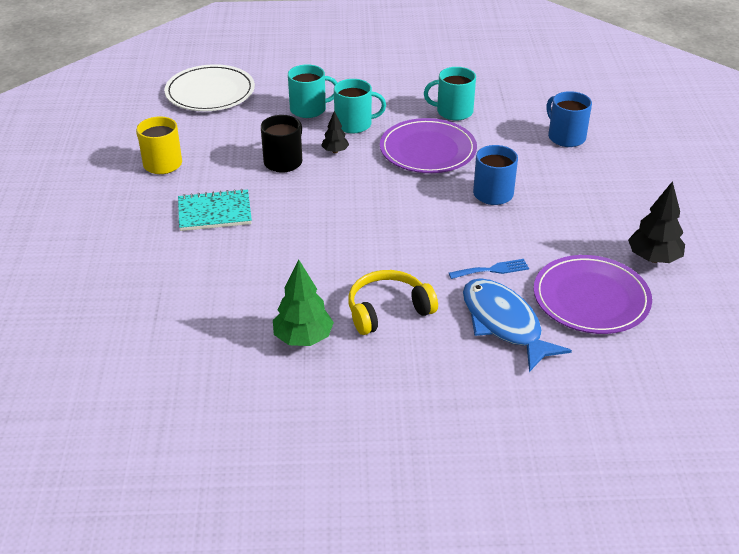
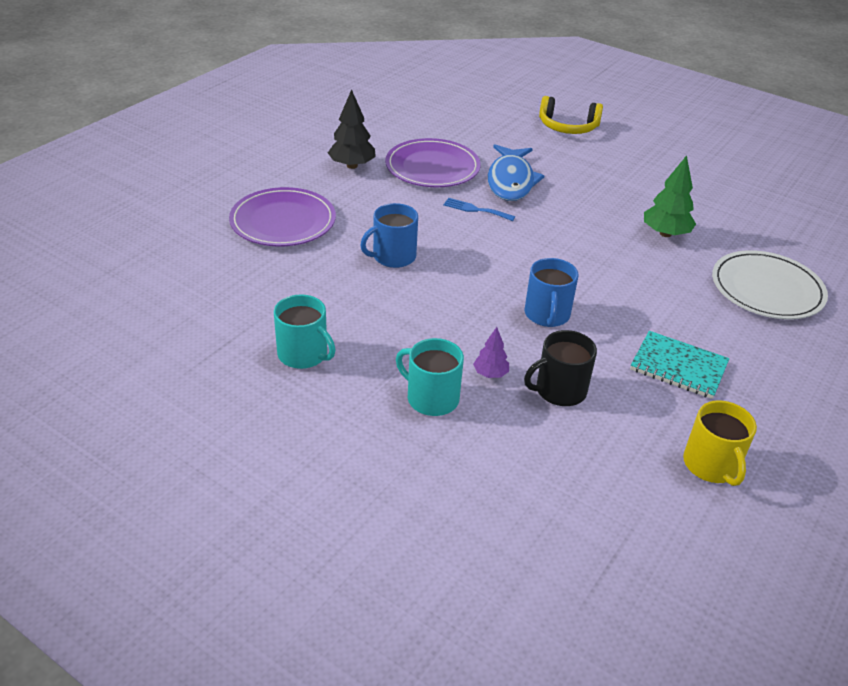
camera: 145 degrees left, 0 degrees up
(210, 92) = (574, 571): white plate -> white plate (767, 289)
(309, 109) = (461, 453): turquoise mug -> none
(335, 151) = (490, 374): black tree -> purple tree
(388, 310) = (584, 222): yellow headphones -> yellow headphones (568, 127)
(428, 150) = (393, 324): purple plate -> purple plate (283, 221)
(565, 137) = (247, 269): blue mug -> blue mug (547, 314)

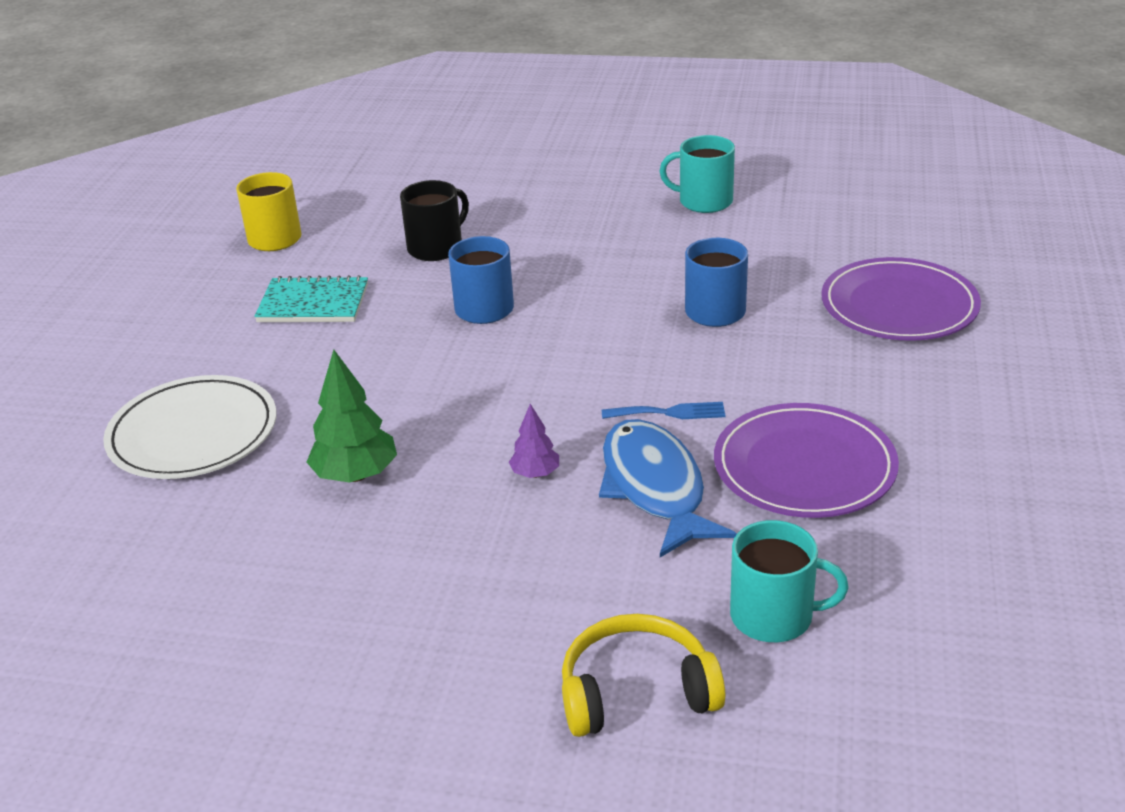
camera: 160 degrees right, 5 degrees down
(352, 166) = (927, 421): black tree -> none
(431, 398) = (555, 208): turquoise mug -> turquoise mug (774, 616)
(490, 374) = (512, 240): purple tree -> purple tree (535, 474)

